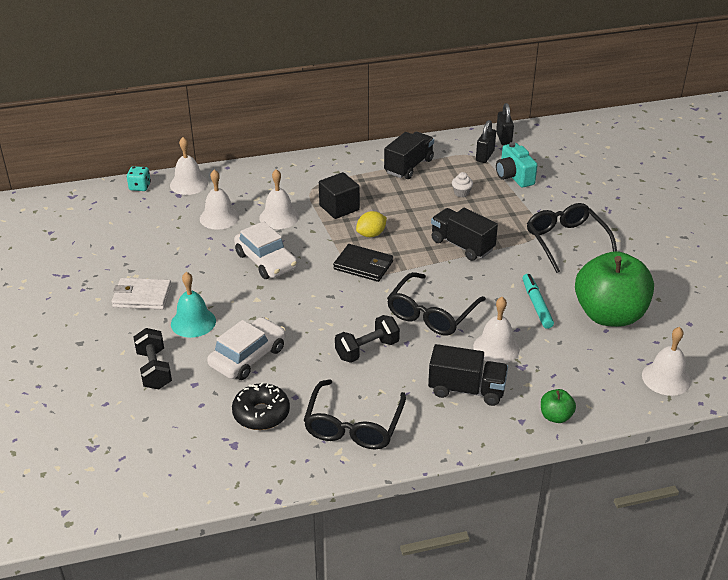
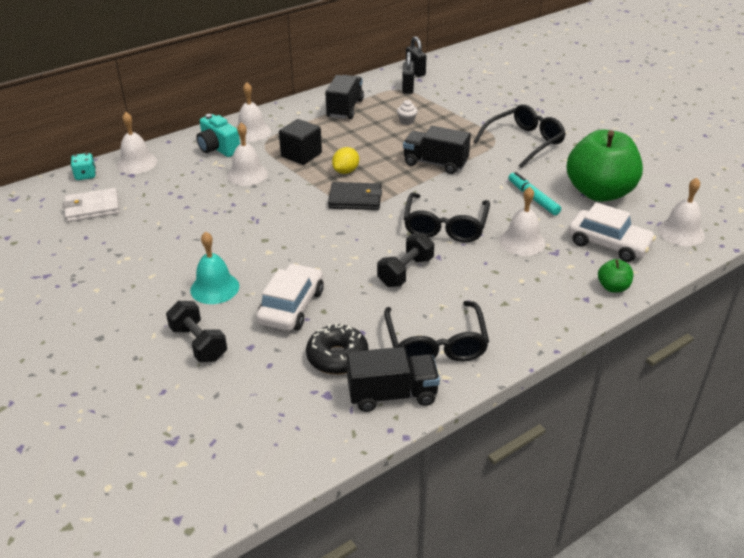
camera: 20 degrees left, 0 degrees up
(142, 296) = (145, 276): white wallet -> white wallet (92, 208)
(219, 217) = (186, 186): white bell -> white bell (252, 132)
(266, 261) = (257, 215): white car -> white car (608, 244)
(466, 390) = (520, 284): black truck -> black truck (392, 394)
(514, 176) = (444, 99): turquoise camera -> turquoise camera (218, 148)
(566, 242) = (524, 142): black glasses -> black glasses turned 90 degrees clockwise

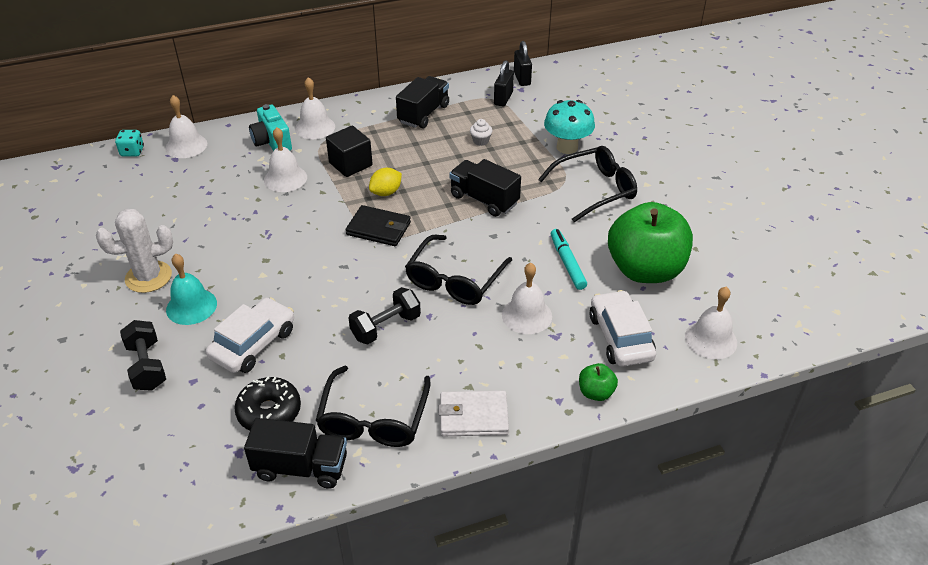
camera: 15 degrees right, 5 degrees up
(92, 208) = (121, 191): white wallet -> white wallet (473, 416)
(159, 272) = (148, 277): none -> white cactus
(483, 115) = (567, 147): none -> turquoise mushroom
(608, 244) = (620, 337): white car -> white car turned 150 degrees counterclockwise

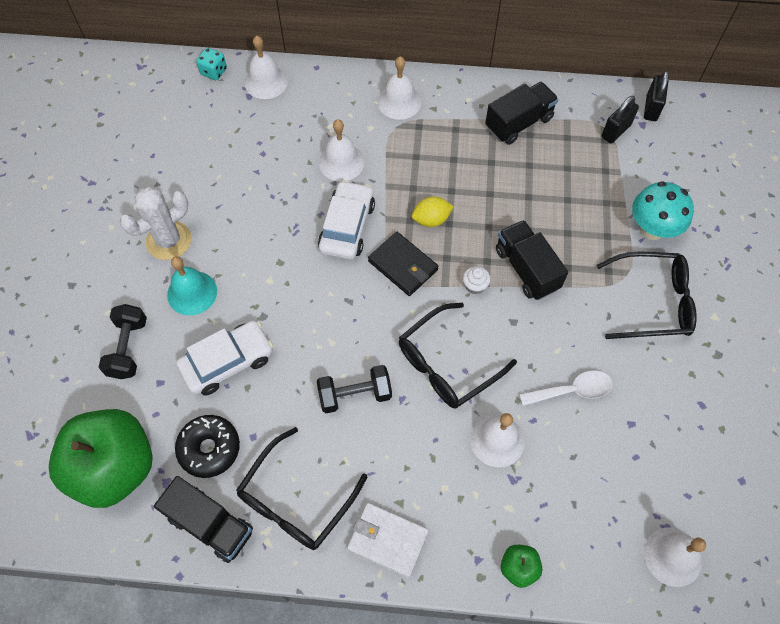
camera: 25 degrees right, 20 degrees up
(148, 277) = (169, 241): white cactus -> white cactus turned 45 degrees counterclockwise
(272, 142) = (349, 107): turquoise camera -> none
(350, 164) = (413, 167): black cube -> none
(480, 141) = (561, 185): white cupcake -> white cupcake (475, 286)
(567, 263) = (572, 390): turquoise marker -> white spoon
(620, 337) = (578, 511): white car -> white car (347, 226)
(645, 270) = (650, 434): green apple -> green apple (115, 467)

